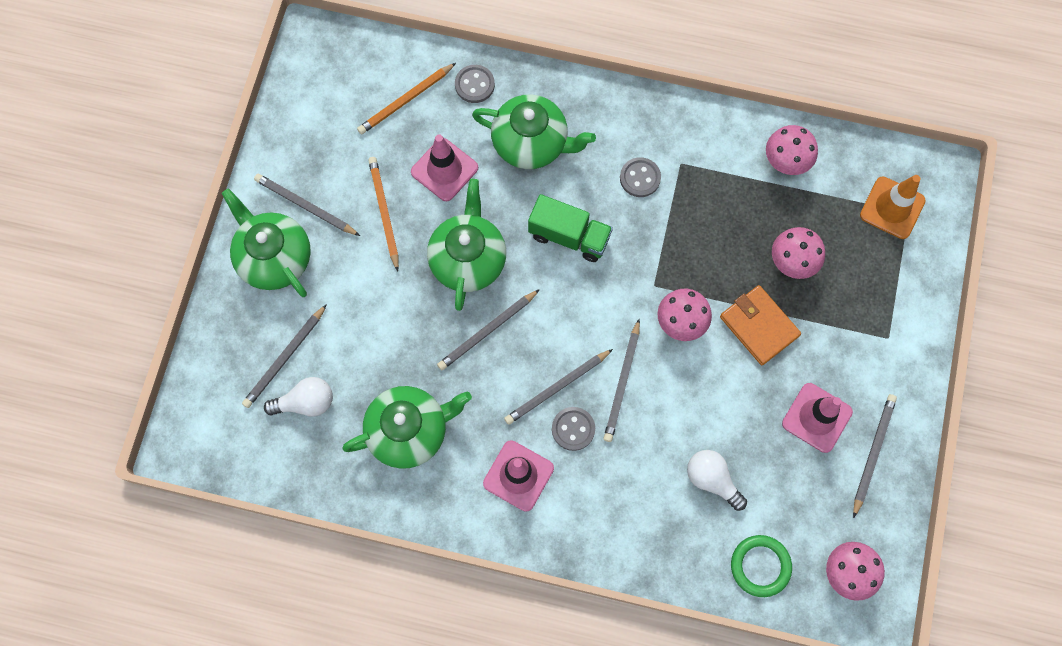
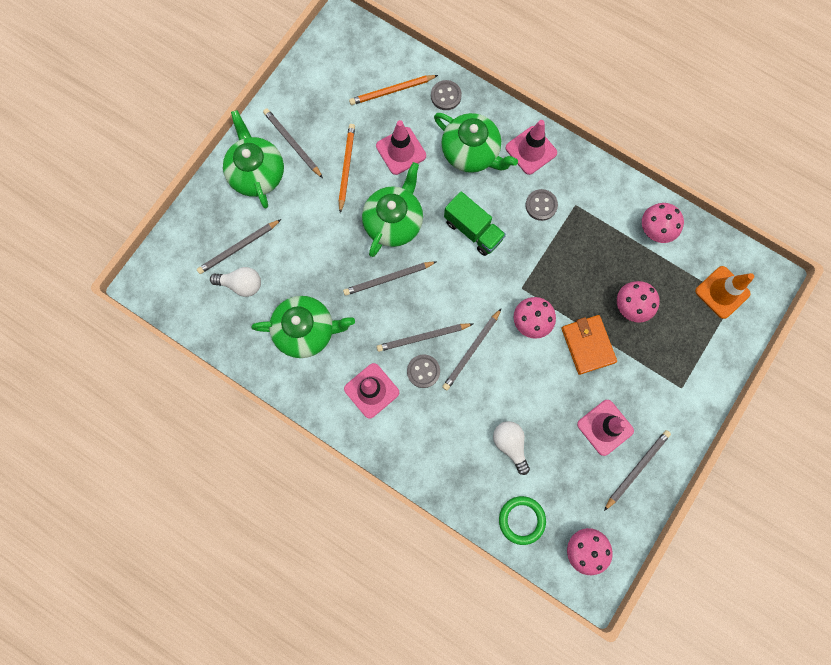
camera: 20 degrees right, 5 degrees up
(603, 116) = (531, 150): none -> pink traffic cone

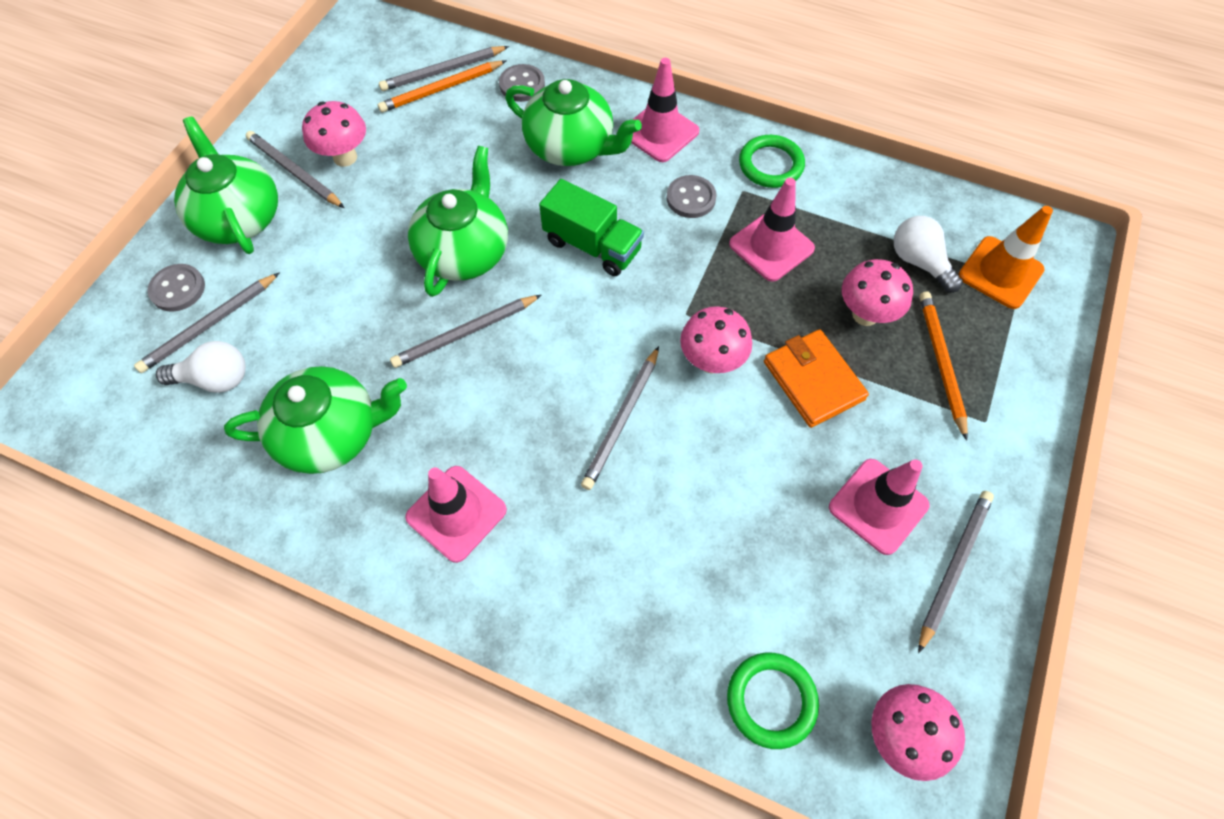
camera: 10 degrees left, 15 degrees down
(346, 167) = (381, 191): orange pencil -> orange pencil (940, 363)
(401, 151) = (464, 159): pink traffic cone -> pink traffic cone (771, 246)
(423, 337) = (536, 412): grey pencil -> grey pencil (443, 71)
(423, 371) = (544, 466): grey button -> grey button (178, 289)
(510, 444) = (720, 564): white light bulb -> white light bulb (919, 262)
(598, 188) = (770, 165): none -> green ring
(654, 231) = (870, 207): pink mushroom -> pink mushroom (345, 157)

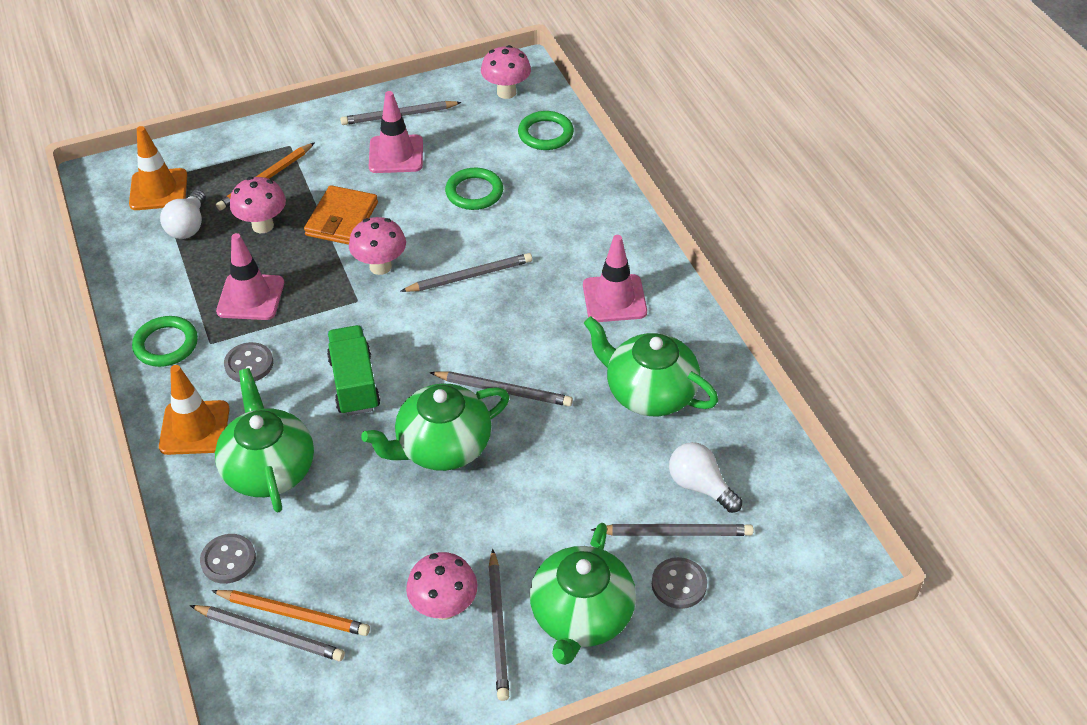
camera: 135 degrees left, 15 degrees down
(660, 132) = (194, 428): pink traffic cone -> orange traffic cone
(739, 528) = (474, 192): none -> green ring

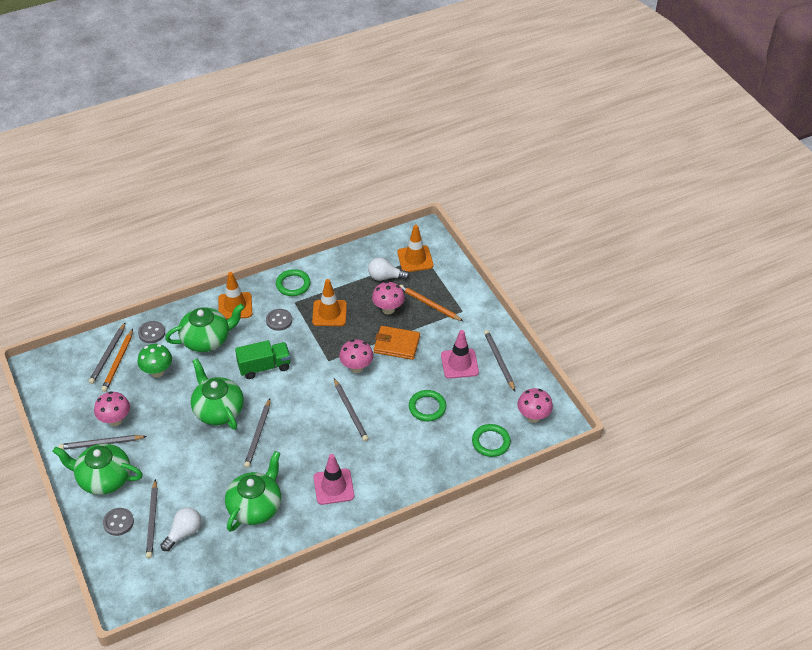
camera: 85 degrees right, 0 degrees up
(250, 297) = (329, 313): pink traffic cone -> orange traffic cone
(334, 544) = (157, 372): none -> green mushroom

